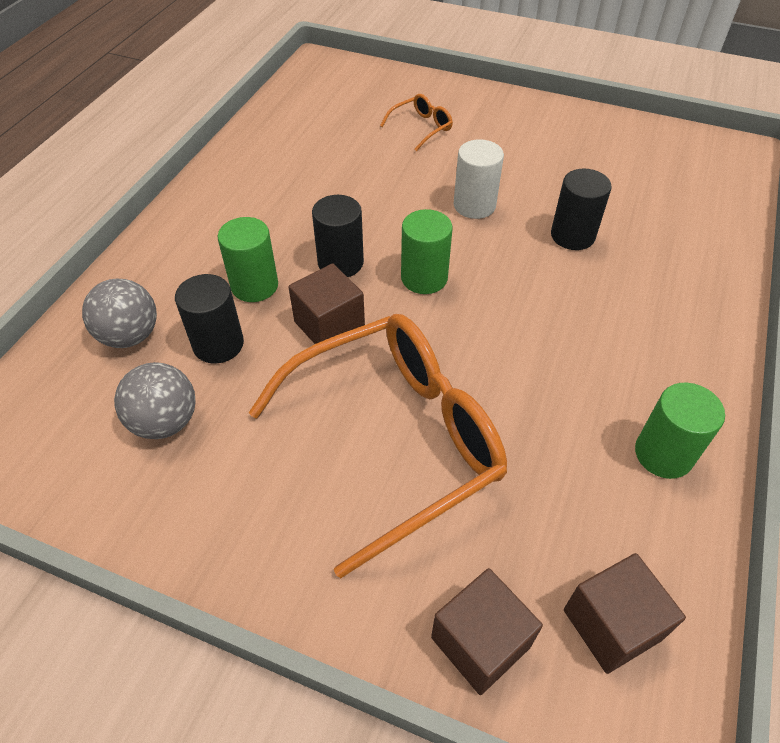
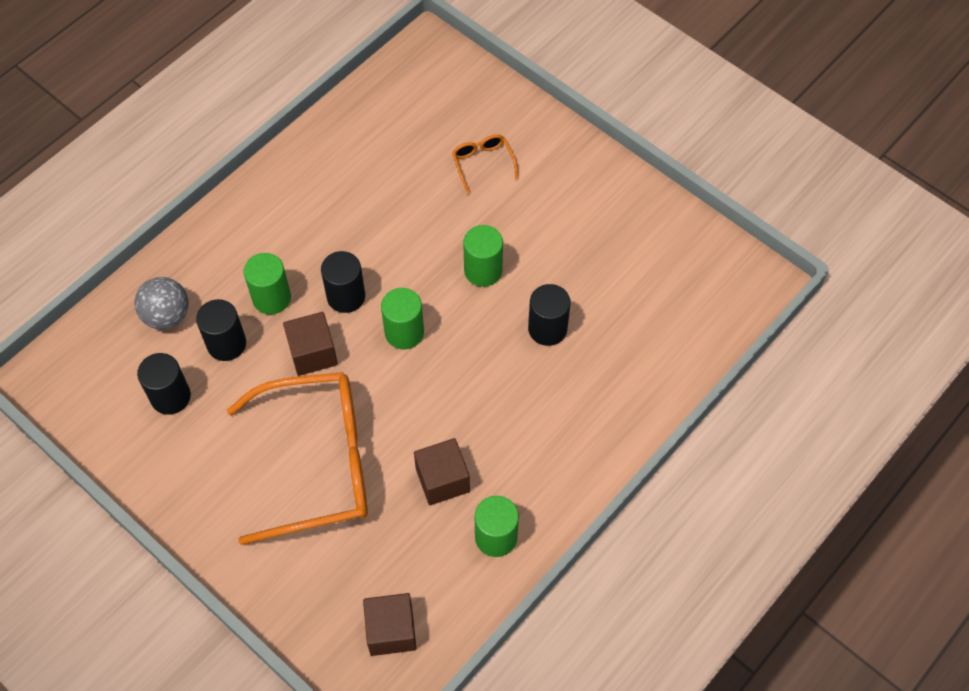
camera: 20 degrees right, 10 degrees up
(165, 422) = (170, 397): grey ball -> black cylinder
(421, 128) = (483, 164): orange glasses -> orange glasses turned 90 degrees counterclockwise
(474, 205) = (483, 270): white cylinder -> green cylinder
(480, 642) = (307, 612): brown cube -> brown cube (442, 480)

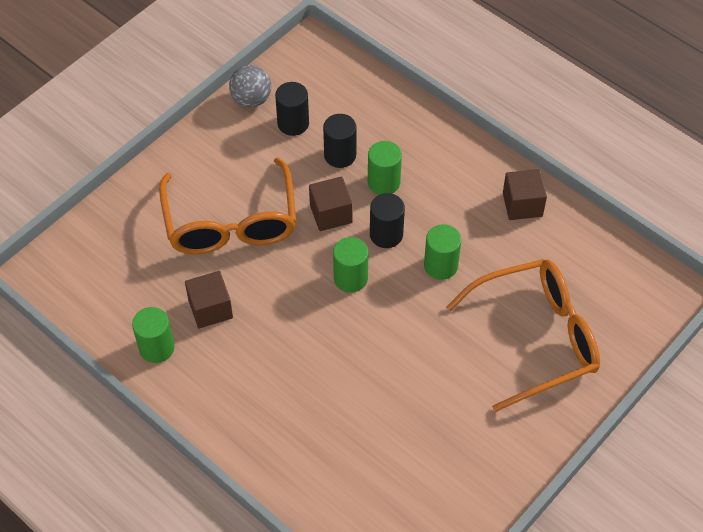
camera: 90 degrees right, 5 degrees down
(167, 316) = (366, 115): grey ball -> grey ball (251, 99)
(391, 631) = (86, 276): brown cube -> brown cube (522, 204)
(483, 164) = (535, 338): orange glasses -> orange glasses, size x2.45
(483, 270) = (415, 338): green cylinder -> green cylinder (440, 266)
(547, 329) = (354, 390): black cylinder -> none

